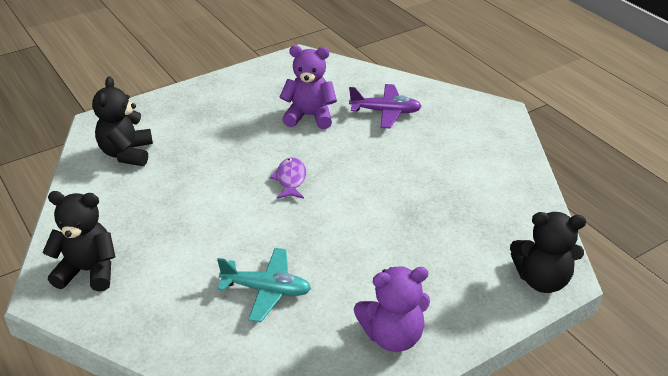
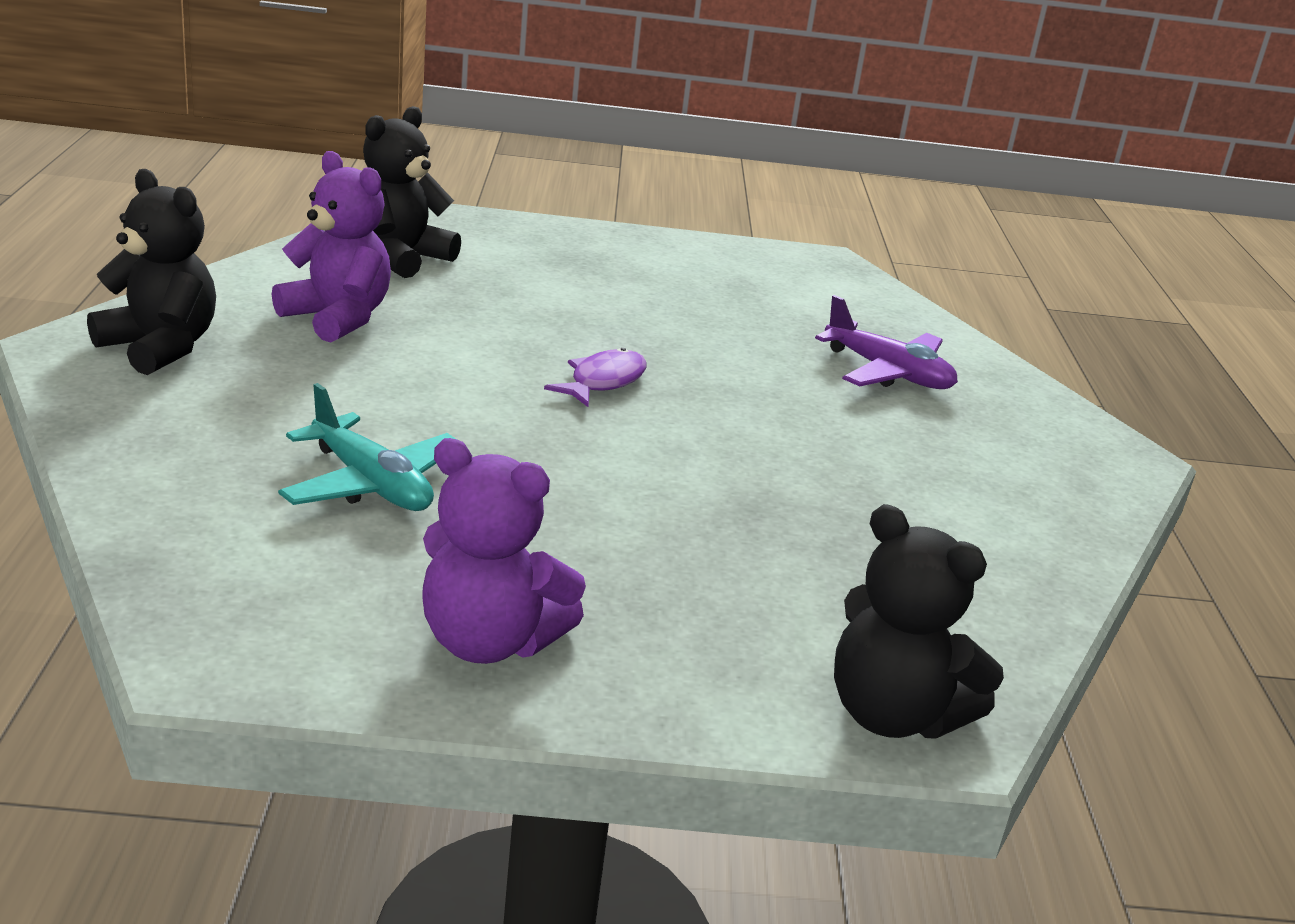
camera: 30 degrees right, 10 degrees down
(309, 116) = (743, 327): purple teddy bear -> purple teddy bear (337, 318)

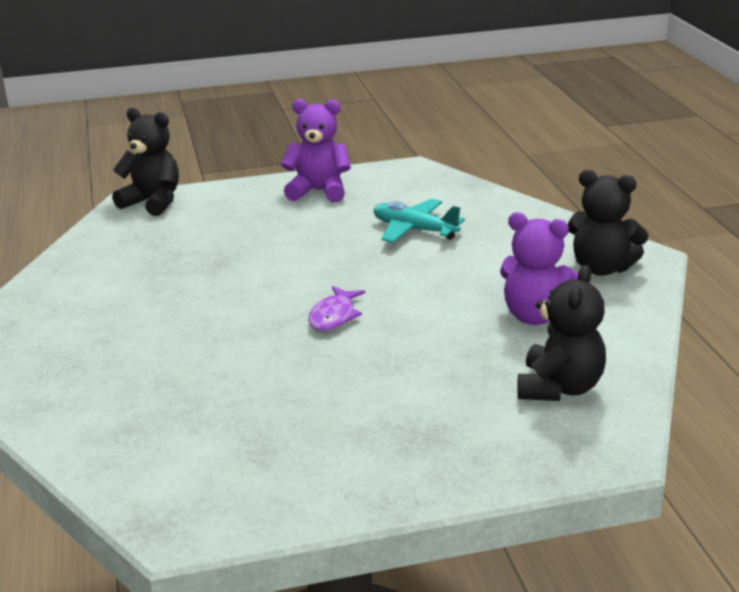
camera: 170 degrees right, 0 degrees up
(888, 373) = (128, 382): purple plane -> none

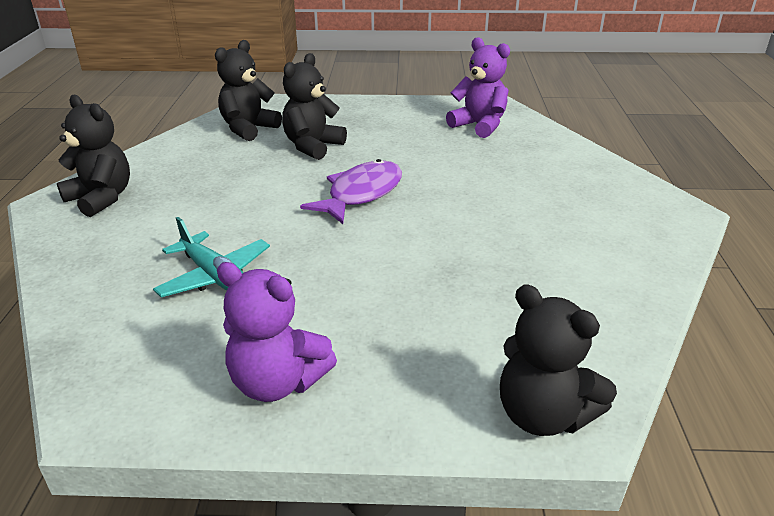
camera: 165 degrees left, 5 degrees up
(334, 316) = (361, 194): purple fish -> purple fish, size x1.62
(439, 372) = (312, 146): none -> black teddy bear
(536, 316) = (207, 169): purple teddy bear -> purple teddy bear (479, 126)

